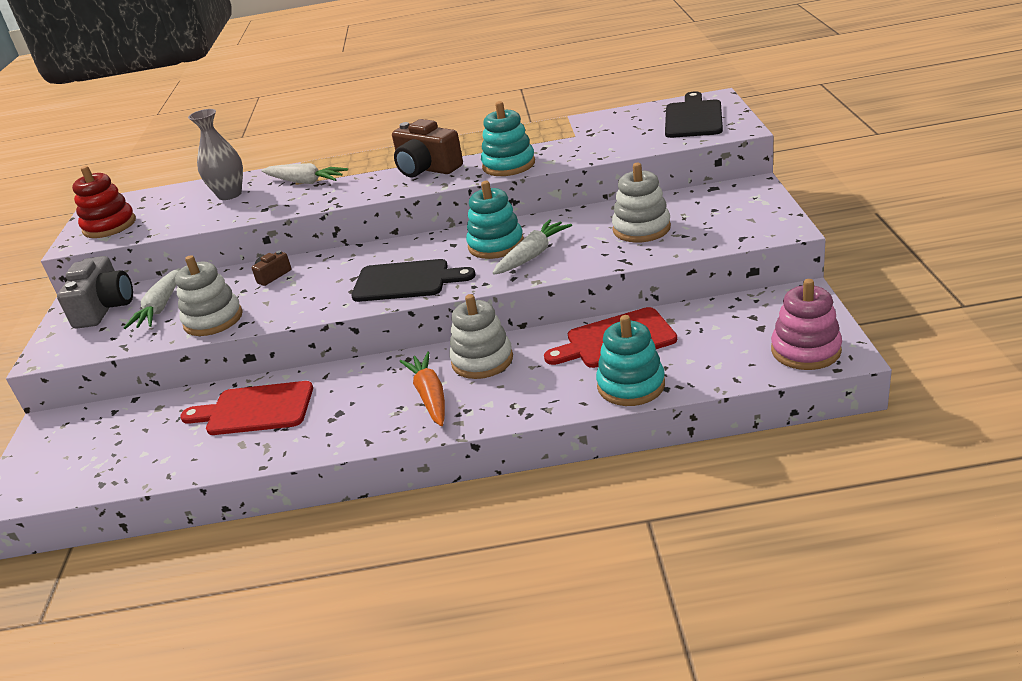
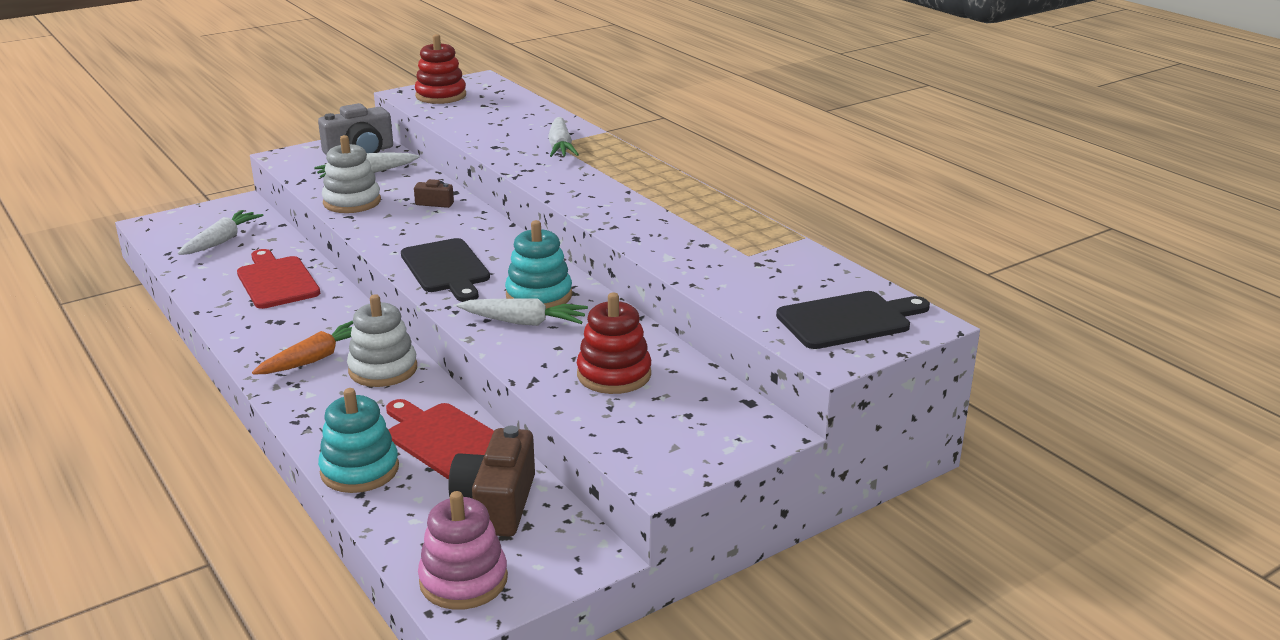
camera: 55 degrees right, 5 degrees down
(121, 442) = (221, 241): none -> white carrot
(230, 194) = (519, 123): grey vase -> none
(427, 168) = (617, 195): brown camera -> brown camera (496, 504)
(508, 165) = (646, 236): turquoise stacking toy -> none
(641, 229) = (614, 374): white stacking toy -> red stacking toy

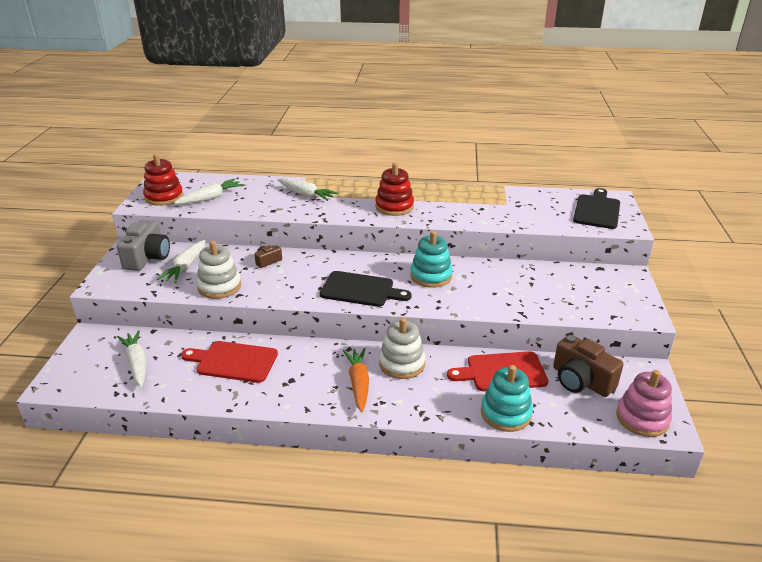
camera: 50 degrees left, 5 degrees up
(524, 322) = (455, 291): white carrot -> white carrot (211, 198)
(614, 374) = (540, 289): red stacking toy -> red stacking toy (394, 207)

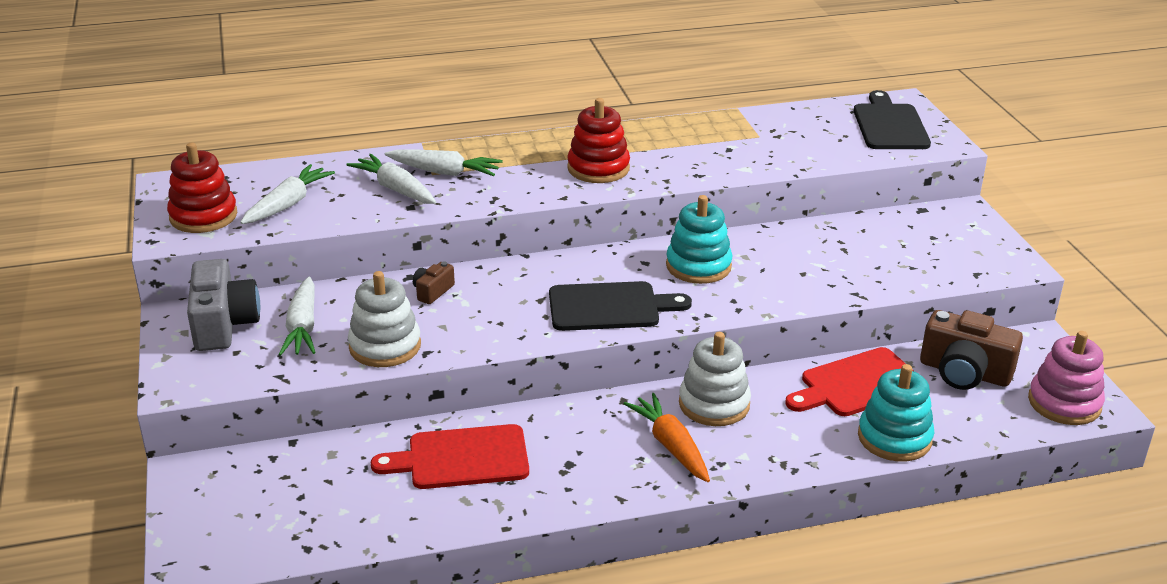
camera: 20 degrees left, 0 degrees up
(136, 363) = (305, 497): white carrot -> white carrot (395, 189)

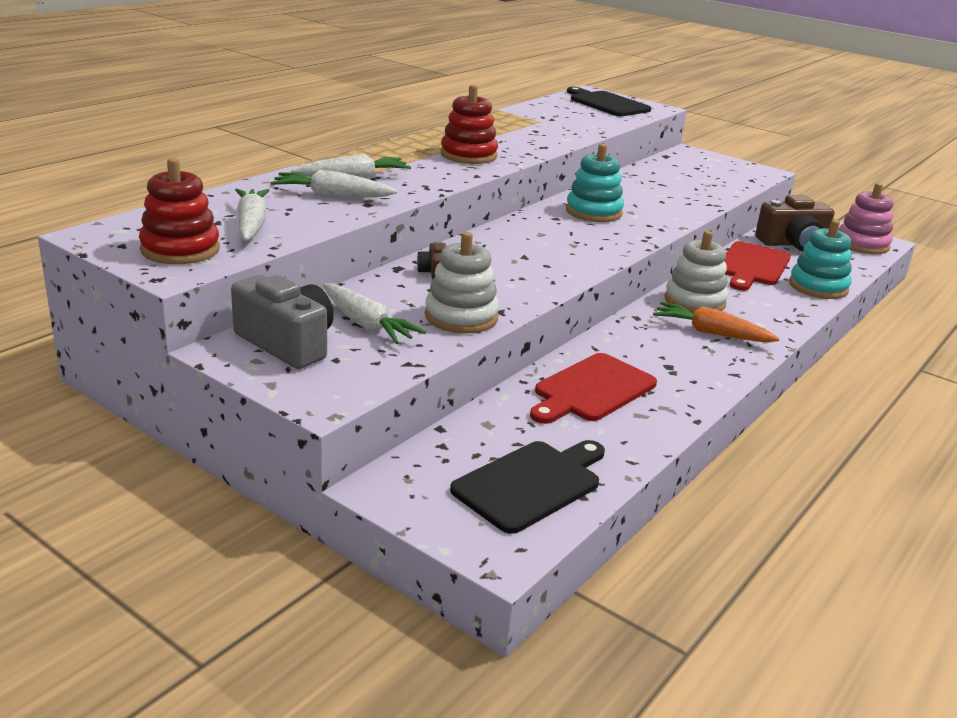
camera: 40 degrees left, 5 degrees down
(609, 307) = (580, 248): black cutting board -> black cutting board (530, 484)

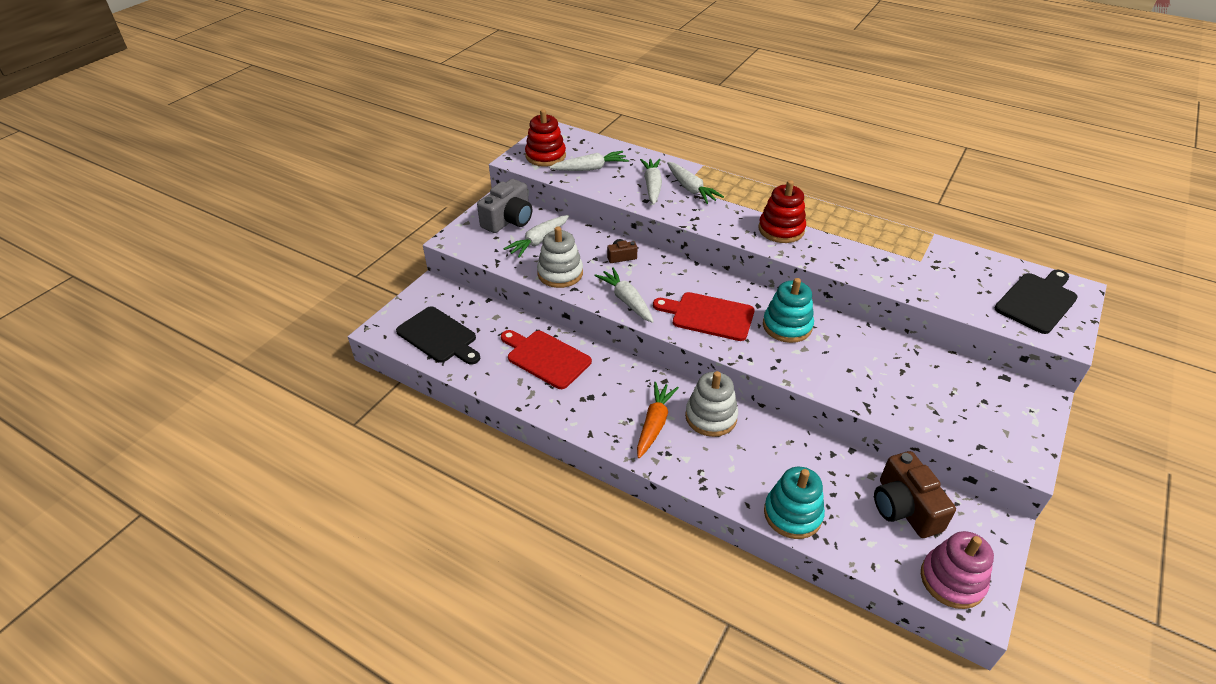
camera: 85 degrees right, 15 degrees up
(535, 282) = (626, 300): none -> white carrot
(752, 266) = (816, 465): red cutting board -> red cutting board (709, 316)

